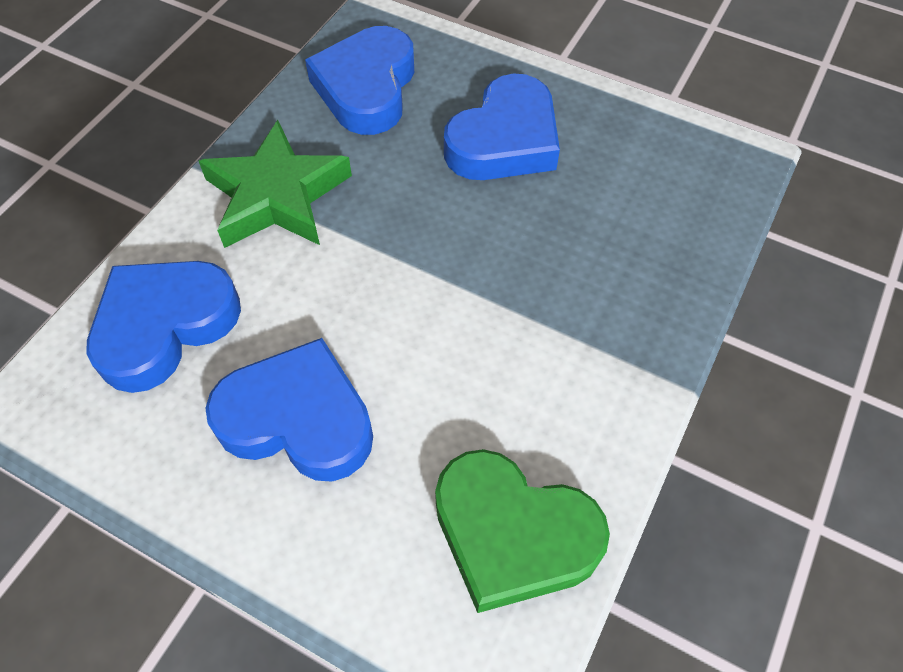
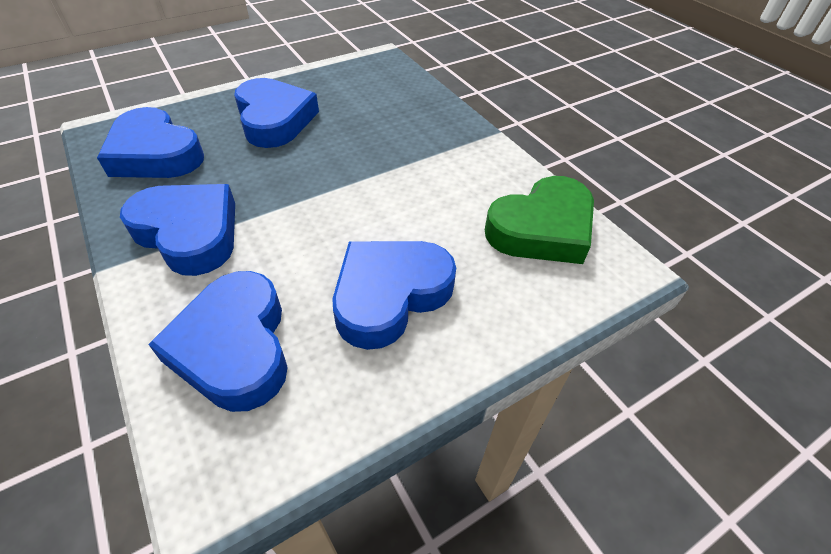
camera: 60 degrees left, 10 degrees down
(277, 196) = (189, 233): green star -> blue heart

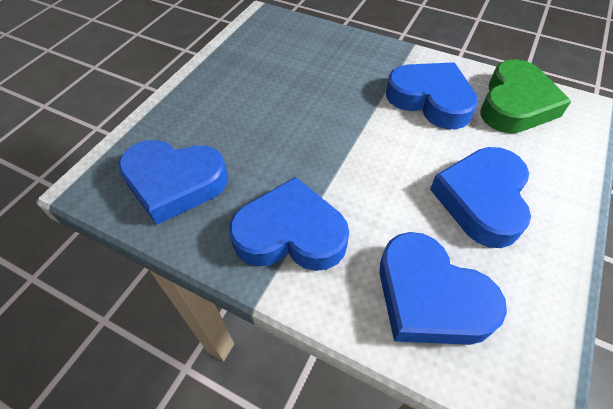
camera: 30 degrees left, 5 degrees up
(274, 119) = (241, 105): blue heart -> blue heart (430, 100)

